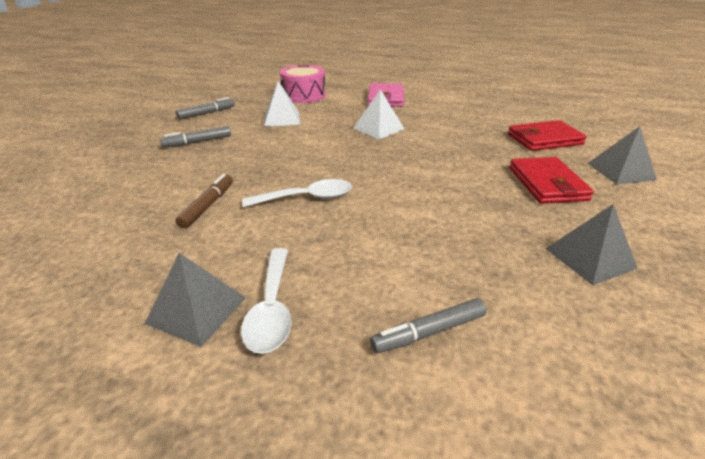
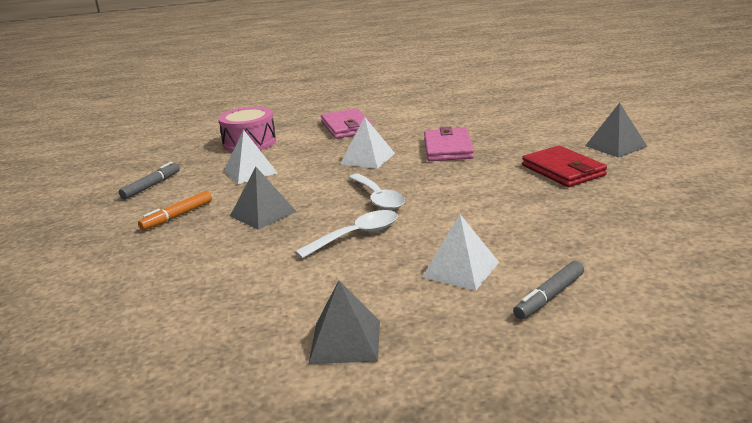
camera: 20 degrees left, 10 degrees down
(198, 142) = (177, 216): grey marker -> orange marker
(208, 205) = (261, 267): brown marker -> none
(271, 309) = (410, 321): white spoon -> white spoon (378, 198)
(366, 264) = (461, 269): none -> white pyramid
(453, 135) = (448, 148): none -> pink wallet
(544, 139) = (535, 133): red wallet -> none
(590, 258) = (631, 216): grey pyramid -> grey pyramid (263, 214)

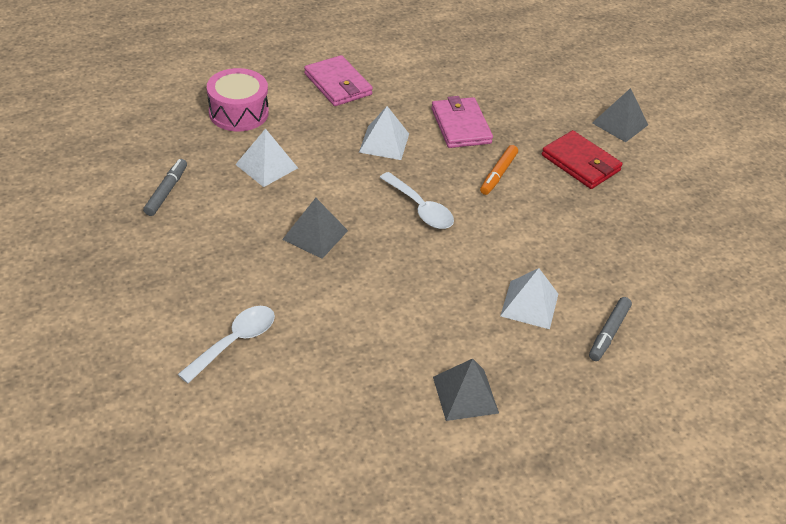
camera: 20 degrees left, 20 degrees up
(177, 216) = (226, 241): orange marker -> orange marker (498, 174)
(356, 235) = (421, 264): white spoon -> white spoon (235, 342)

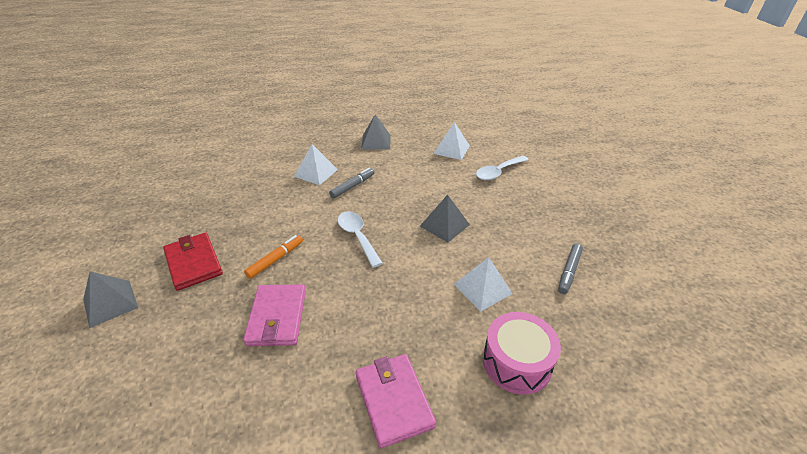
camera: 165 degrees left, 5 degrees down
(384, 142) = (365, 304): white pyramid -> white pyramid (451, 149)
(608, 333) = (280, 156): grey marker -> grey marker (352, 186)

